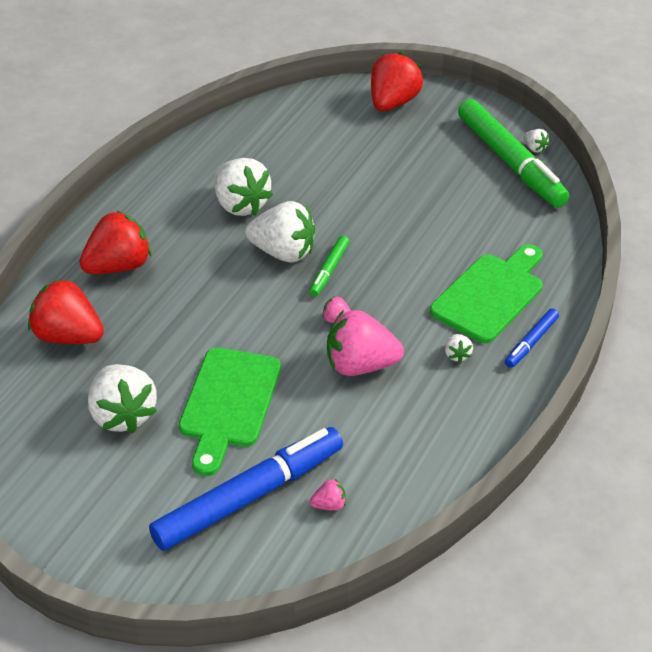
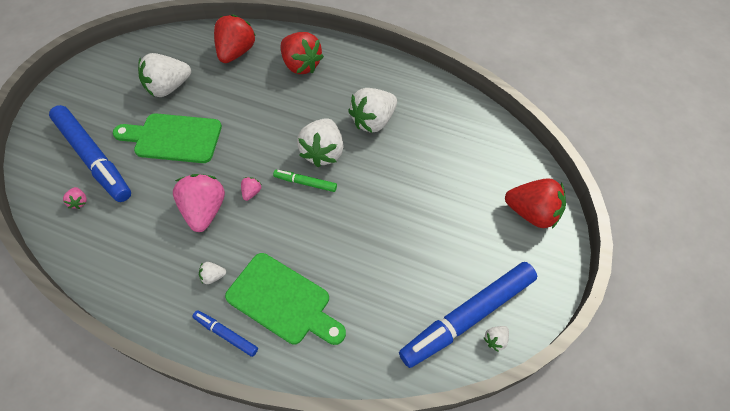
camera: 85 degrees right, 15 degrees up
(510, 162) = (467, 316): green marker -> blue marker

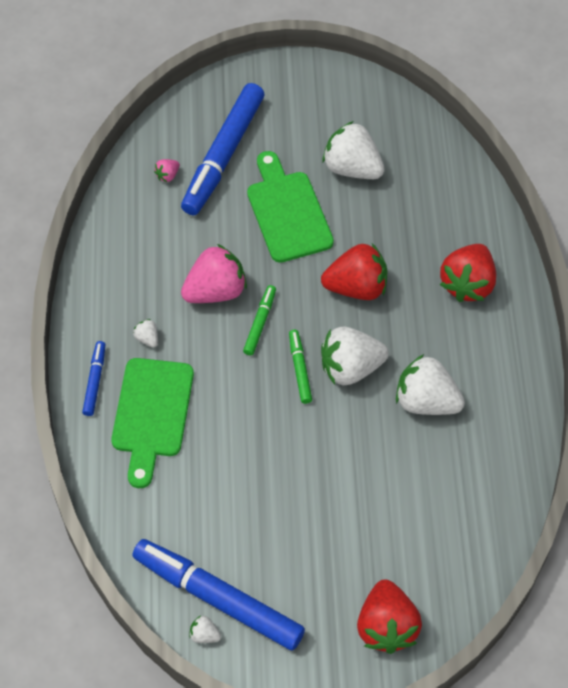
camera: 65 degrees right, 0 degrees up
(236, 52) = (445, 206): red strawberry -> red strawberry (356, 287)
(252, 192) = (260, 323): pink strawberry -> green marker

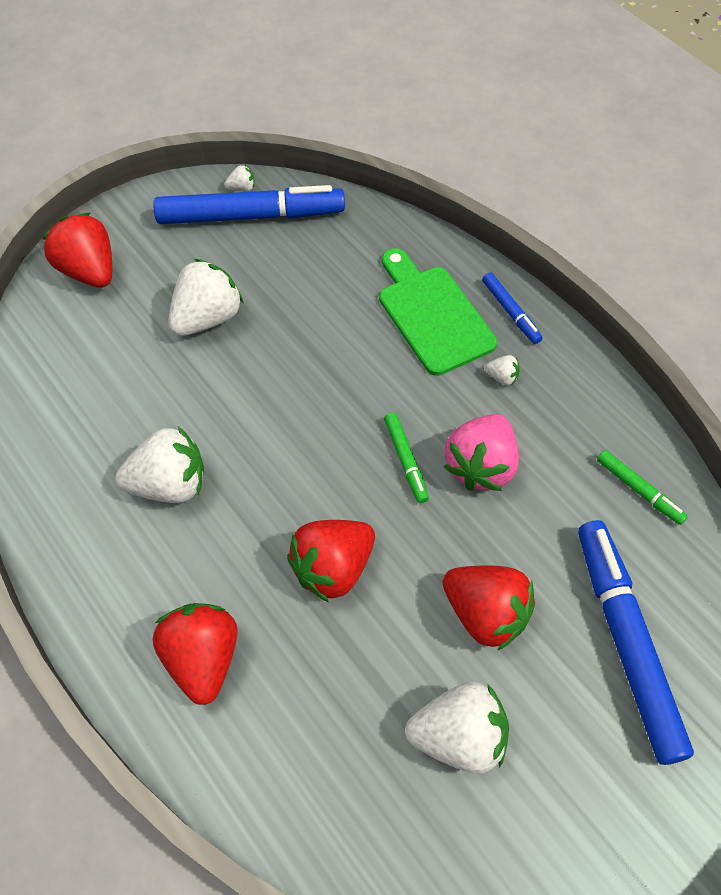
camera: 145 degrees right, 0 degrees up
(167, 175) = (660, 569): pink strawberry -> none
(287, 212) = (485, 614): green cutting board -> red strawberry
(300, 369) = (326, 438): green marker -> green marker (639, 490)
(350, 368) = (274, 471): white strawberry -> white strawberry (207, 318)

